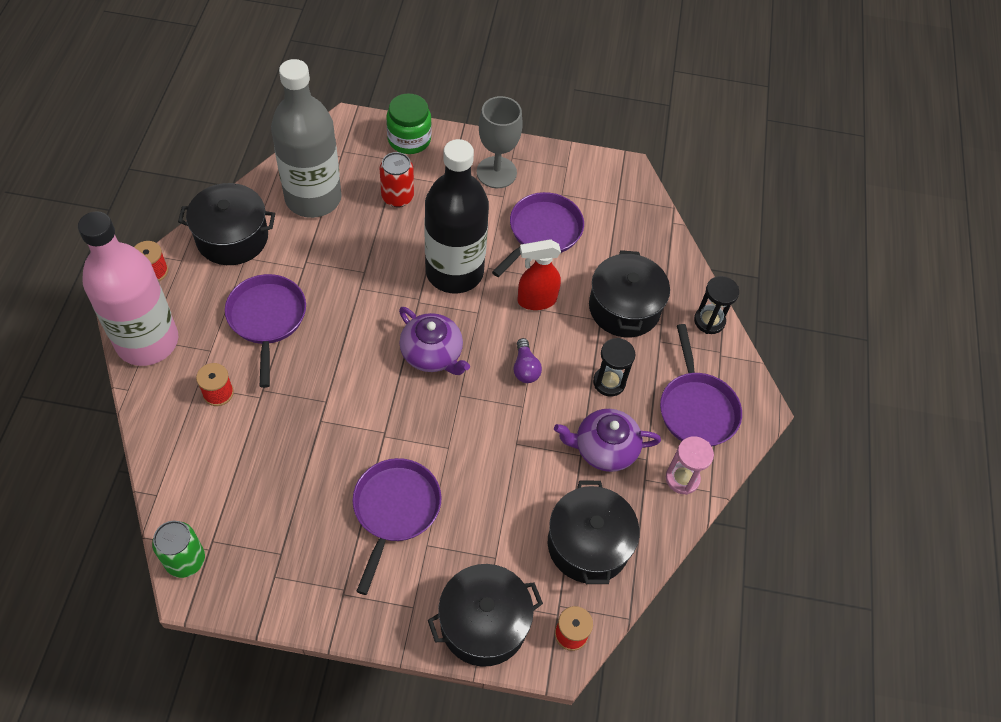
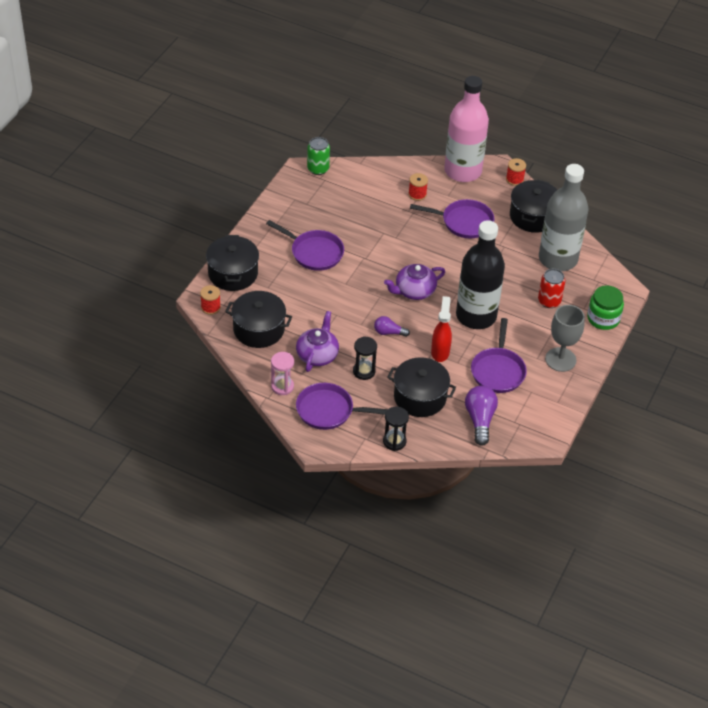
camera: 110 degrees right, 10 degrees down
(542, 232) = (498, 370): purple pan -> purple pan turned 45 degrees clockwise
(631, 238) = (480, 420): none -> purple light bulb

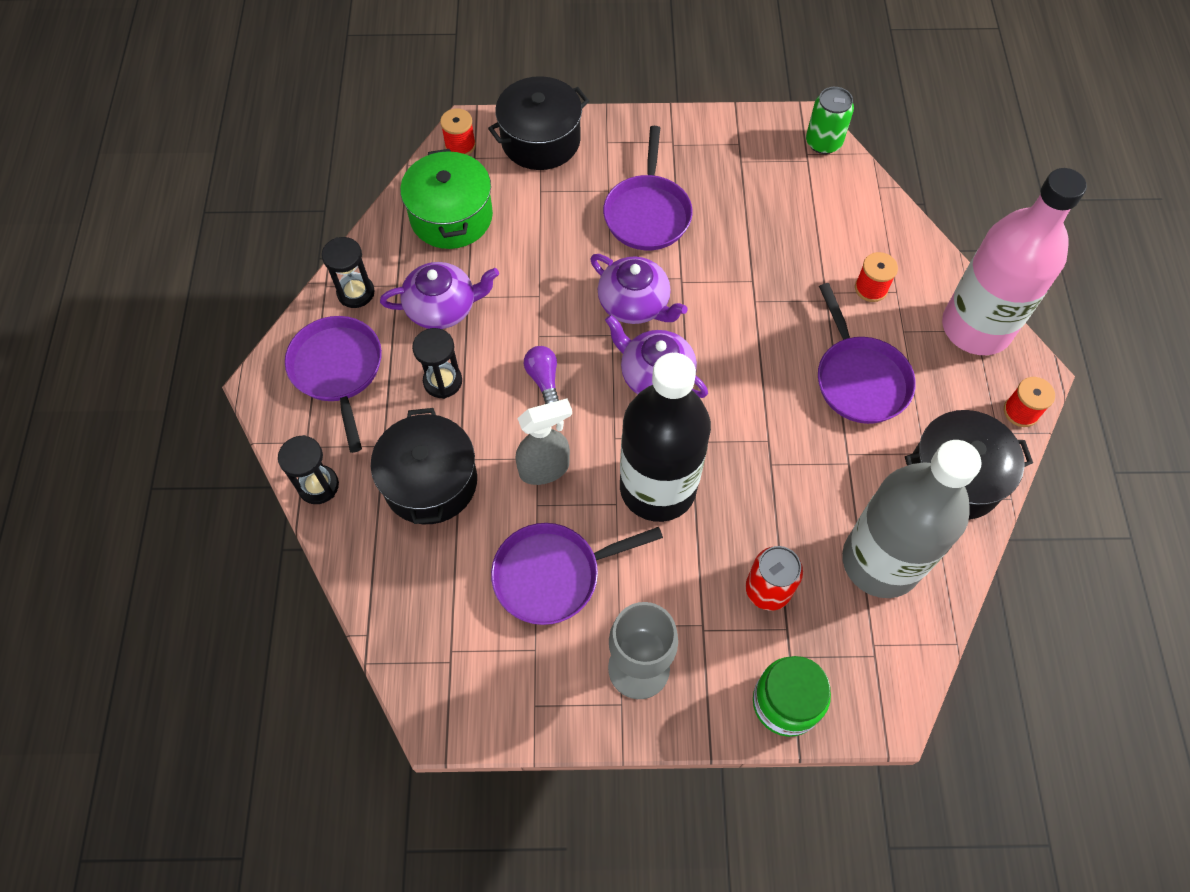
camera: 65 degrees right, 15 degrees up
(258, 329) = (451, 216): black pot -> green pot
(282, 386) = (356, 293): pink hourglass -> black hourglass
(367, 281) = (635, 304): none -> purple teapot
(440, 352) = (545, 469): red spray bottle -> grey spray bottle
(480, 420) = (426, 593): purple light bulb -> none

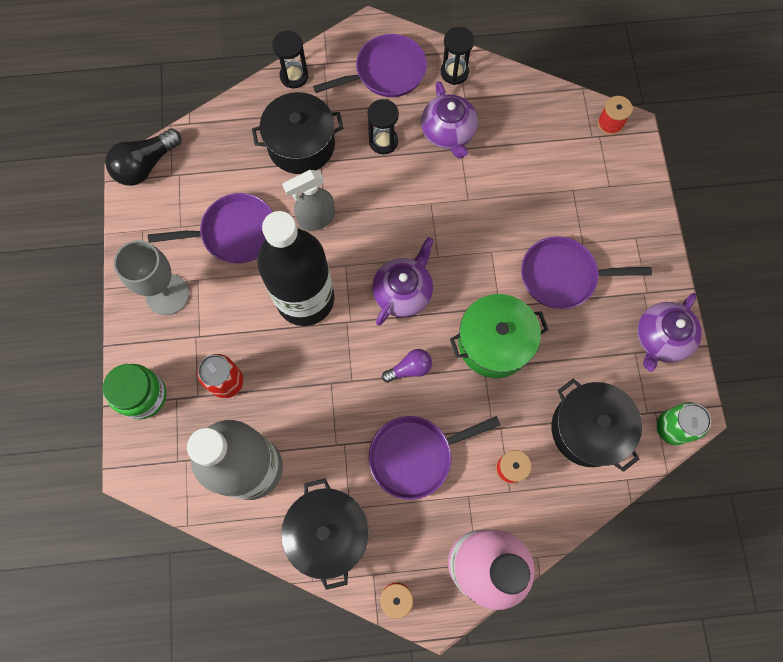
camera: 85 degrees right, 10 degrees up
(428, 700) = (146, 165): none -> black light bulb
(451, 216) = (535, 127): green pot -> green pot (494, 342)
(540, 140) = (627, 184): black pot -> black pot (588, 429)
(543, 379) = (392, 210): purple light bulb -> purple light bulb (409, 368)
(545, 469) = (316, 219): grey spray bottle -> grey spray bottle turned 90 degrees clockwise
(553, 575) = (234, 233): purple pan -> purple pan turned 105 degrees clockwise
(635, 304) = (469, 272): purple teapot -> purple teapot (661, 338)

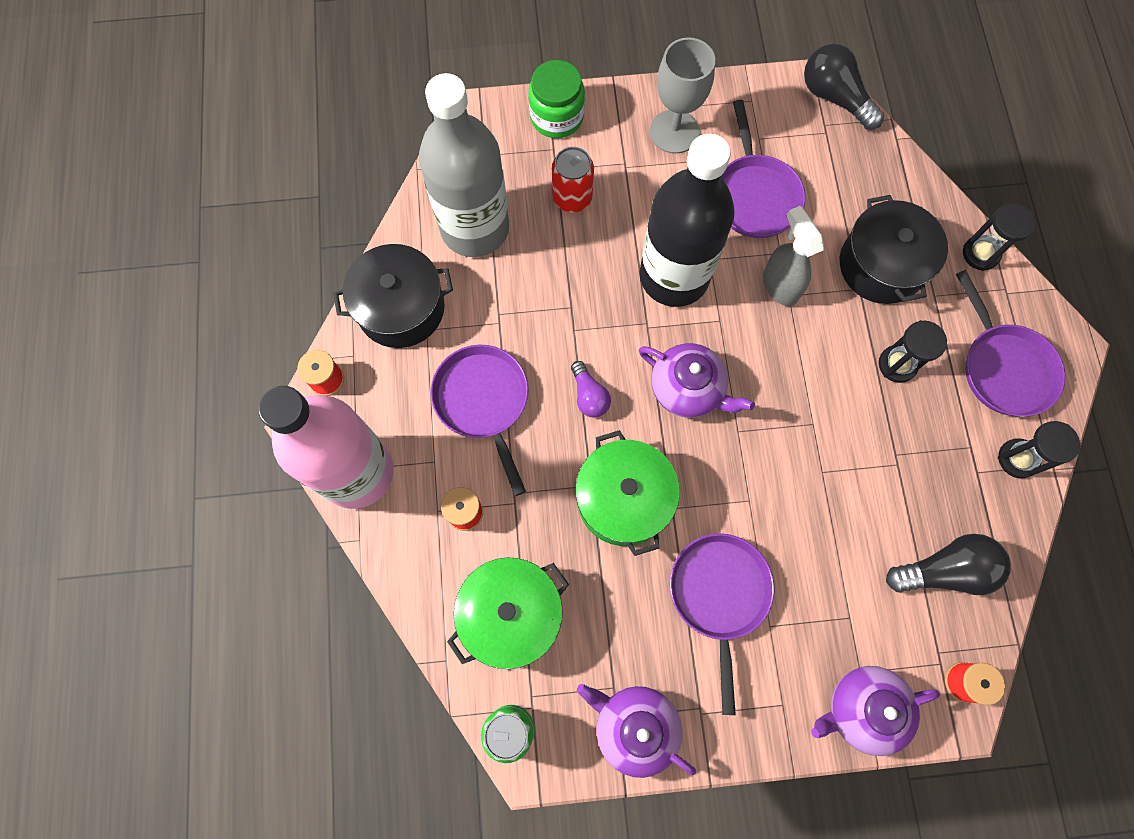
camera: 90 degrees right, 0 degrees up
(448, 132) = (921, 448): purple teapot -> purple teapot (863, 709)
(536, 127) = (944, 570): none -> black light bulb
(588, 429) = (511, 615): black pot -> green pot

